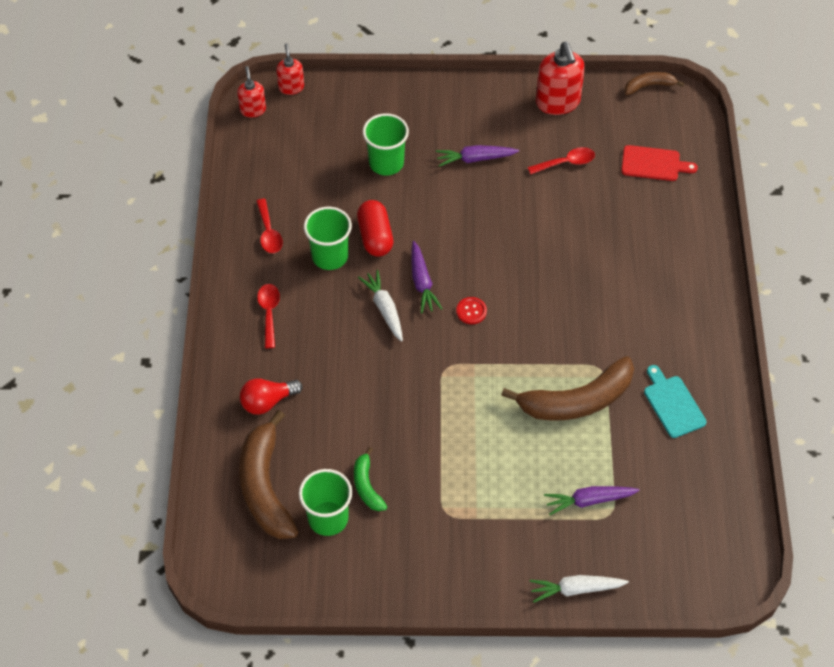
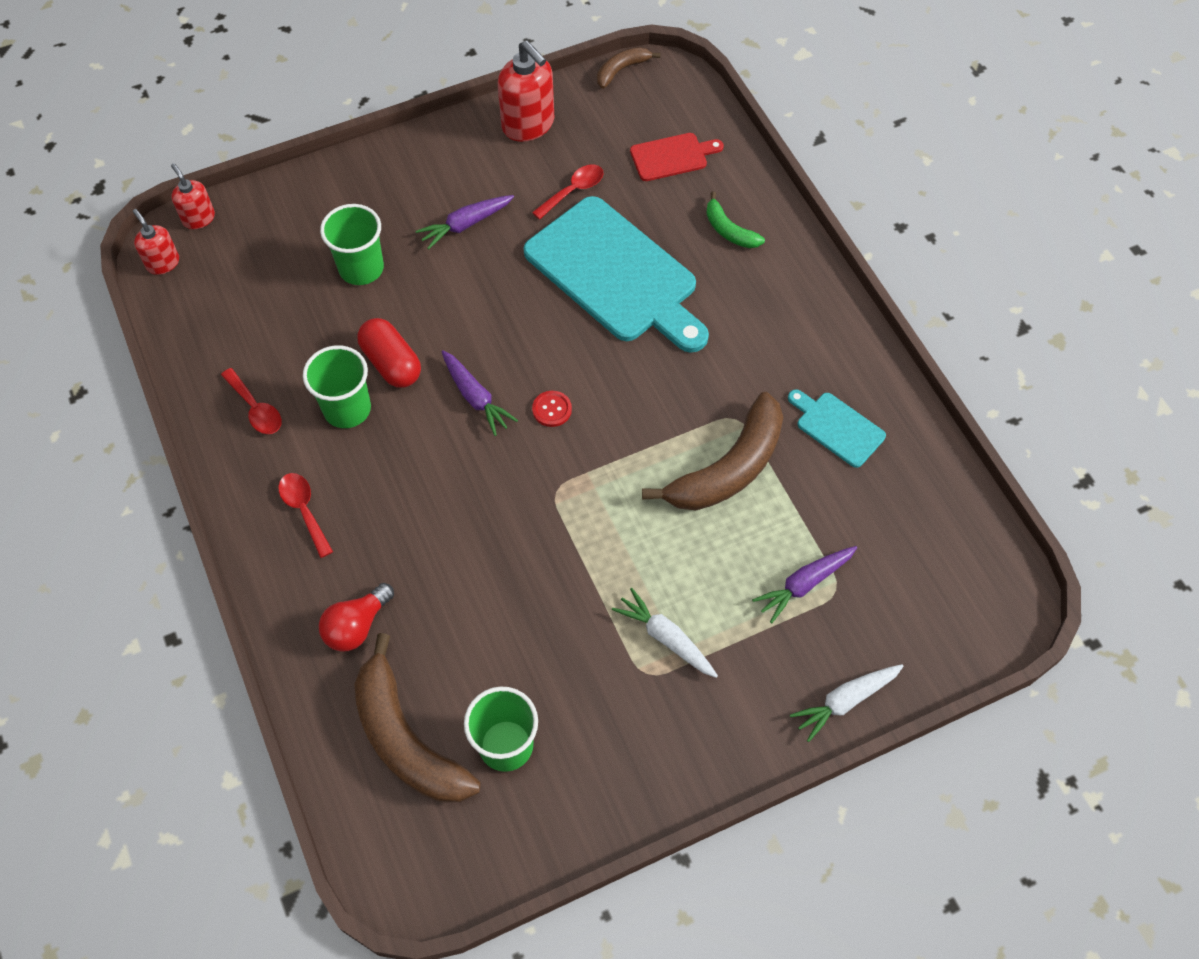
camera: 25 degrees left, 5 degrees up
(367, 486) = (533, 681): green banana -> green banana (729, 230)
(384, 309) = (446, 448): white carrot -> white carrot (666, 638)
(566, 234) = (615, 274): none -> turquoise cutting board

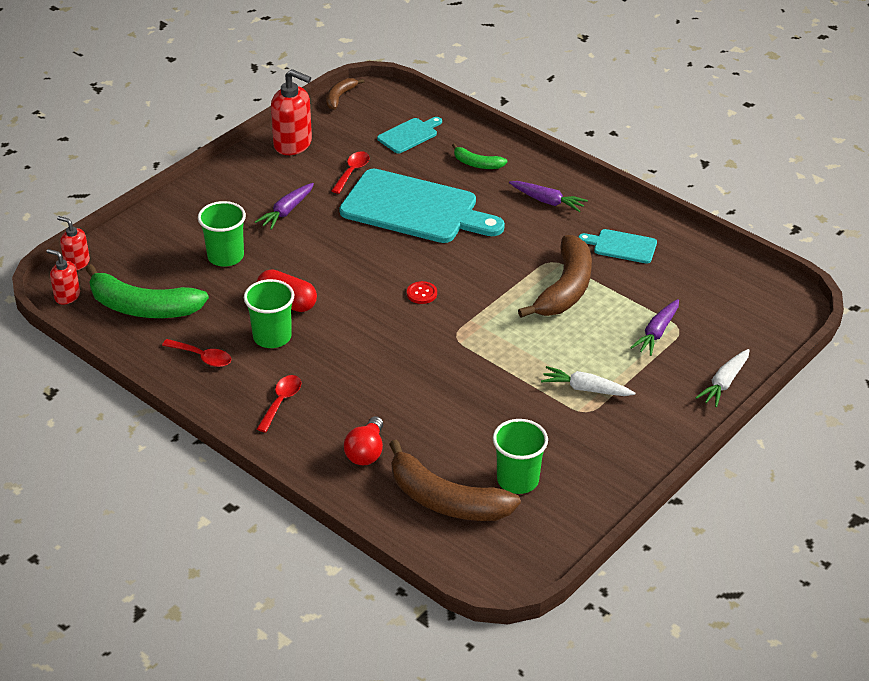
camera: 25 degrees left, 20 degrees down
(232, 310) = (143, 307): none -> green banana
(304, 510) = (281, 402): red spoon -> red spoon turned 75 degrees clockwise
(475, 397) = (362, 303): purple carrot -> purple carrot (547, 201)
(672, 157) = (409, 135): red cutting board -> turquoise cutting board

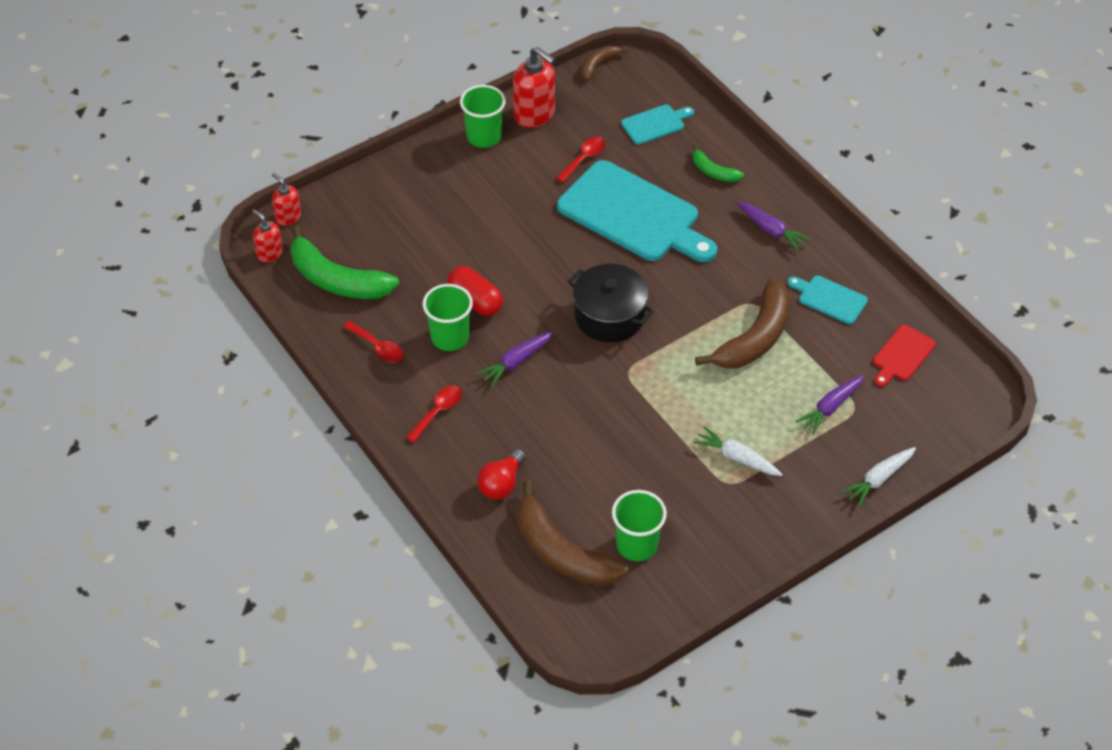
camera: 15 degrees right, 10 degrees up
(225, 256) = (431, 236): green cup -> green cup (484, 137)
(286, 211) = (505, 194): purple carrot -> purple carrot (516, 362)
(421, 293) = (609, 316): red button -> black pot
(705, 280) = (902, 355): none -> red cutting board

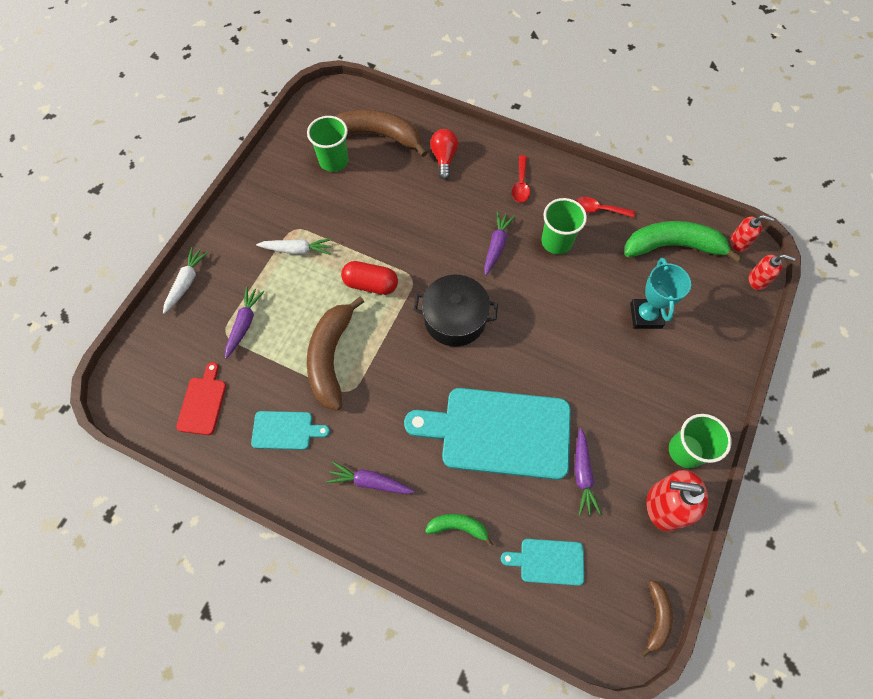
camera: 150 degrees right, 15 degrees up
(423, 237) = (645, 316): none -> turquoise trophy
(475, 301) = (562, 280): red capsule -> red capsule (371, 284)
(584, 159) = (582, 474): red spoon -> purple carrot
(655, 124) = (548, 561): turquoise cutting board -> turquoise cutting board turned 60 degrees clockwise

